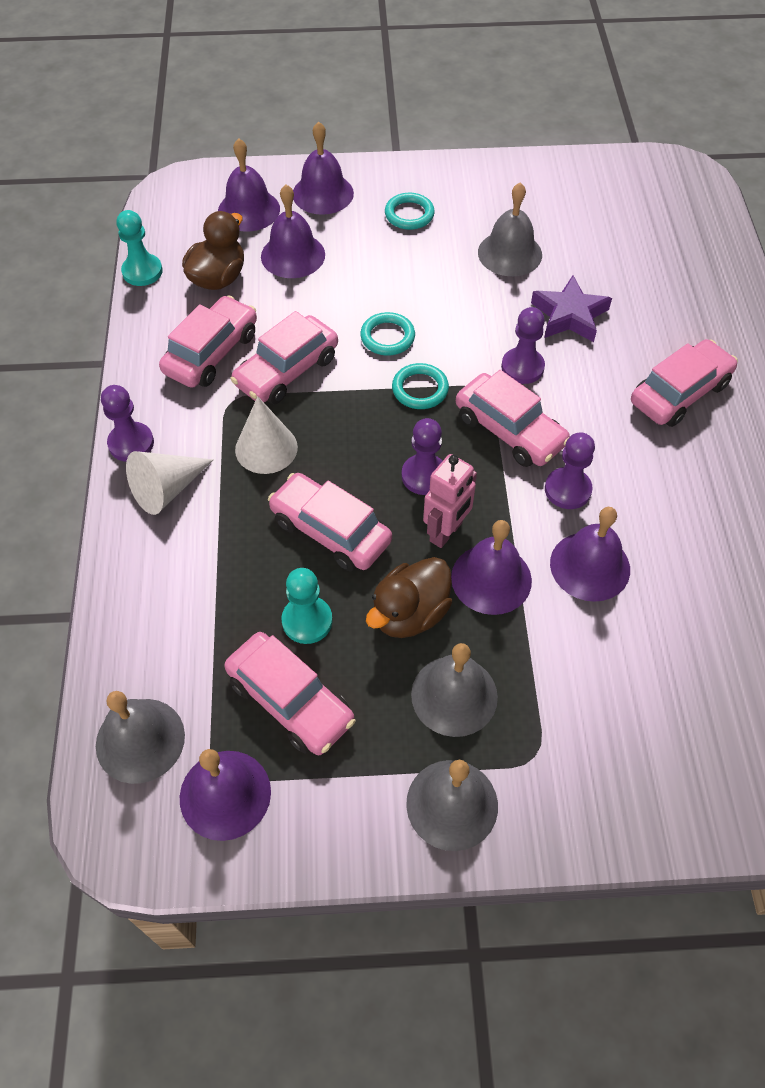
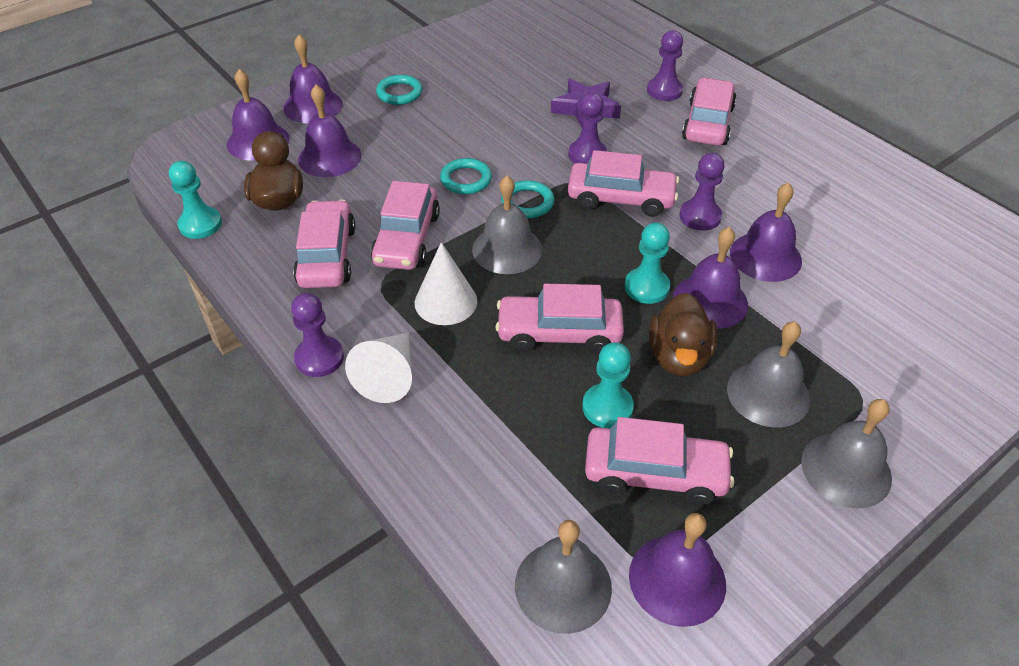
camera: 35 degrees left, 10 degrees down
(424, 476) = (591, 258): purple pawn -> purple pawn (664, 90)
(446, 532) = (646, 287): pink robot -> turquoise pawn
(510, 253) = (502, 88): grey bell -> grey bell (507, 249)

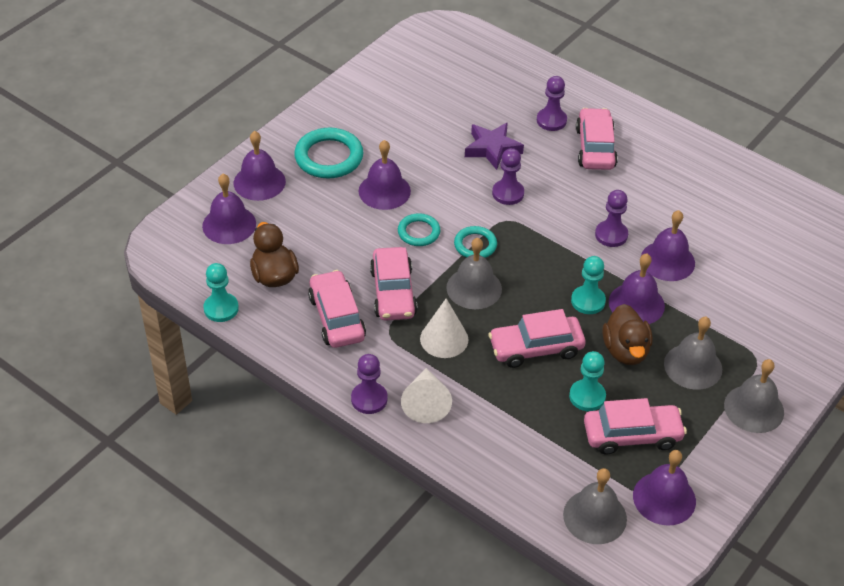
camera: 15 degrees left, 0 degrees up
(329, 157) = (297, 230): purple bell -> purple bell (384, 191)
(399, 93) = (329, 157): turquoise ring -> turquoise ring, size x1.69
(621, 198) = (546, 229): pink car -> none

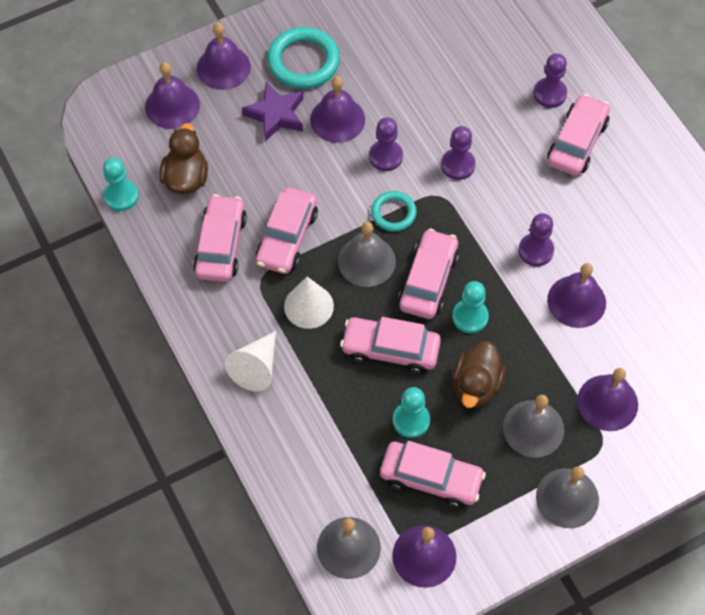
camera: 25 degrees right, 15 degrees up
(369, 399) = (206, 343): purple pawn -> purple pawn (385, 156)
(418, 232) = (346, 178): turquoise ring -> none
(492, 149) = (470, 107): purple star -> purple star (276, 115)
(536, 285) = (428, 280): none -> pink car
(636, 304) = (517, 338): purple bell -> purple bell (607, 402)

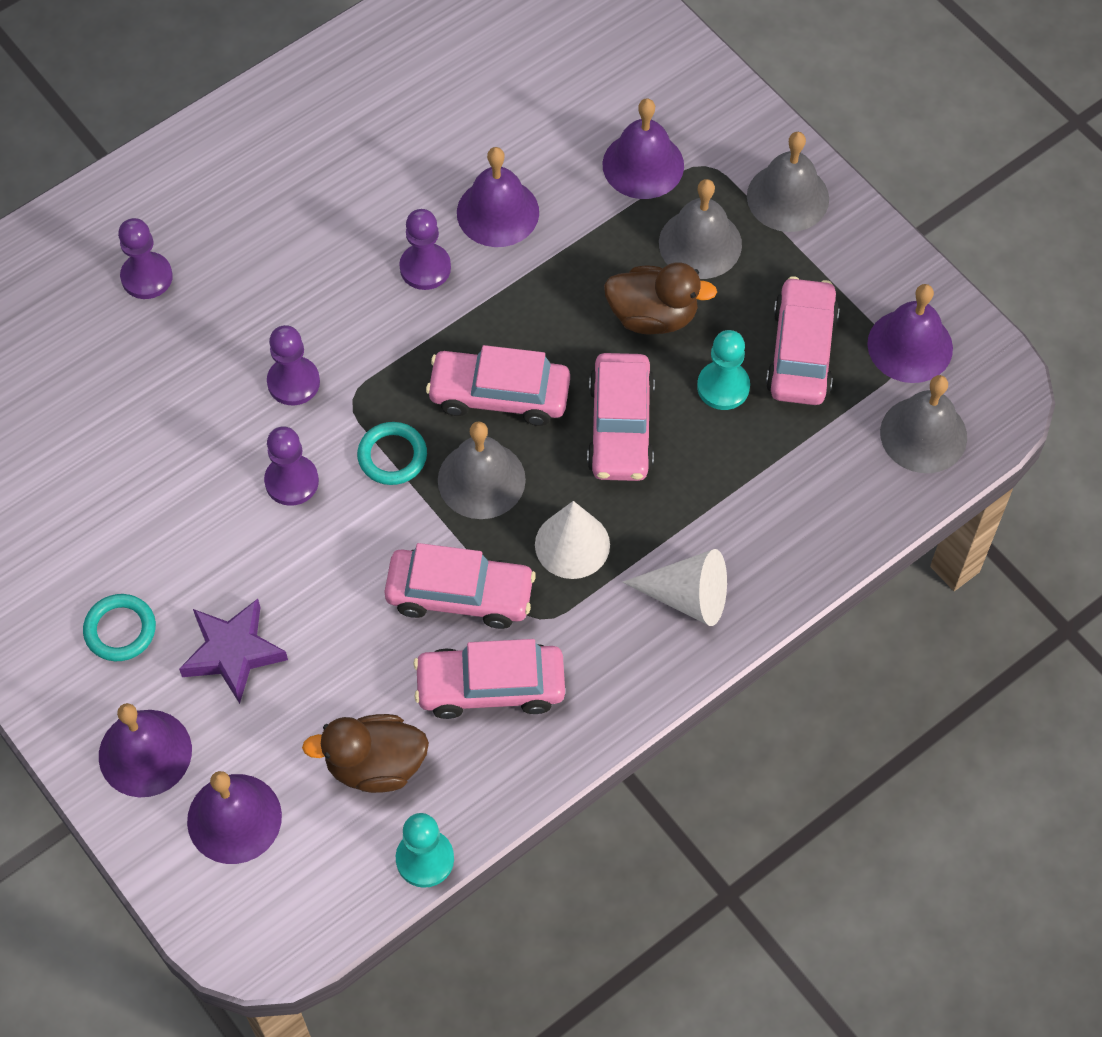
camera: 100 degrees left, 0 degrees up
(303, 61) = (120, 630): turquoise ring -> turquoise ring, size x0.59
(337, 119) = (230, 560): purple bell -> none
(470, 317) = (548, 336): turquoise pawn -> none
(577, 142) = (231, 235): pink car -> none

